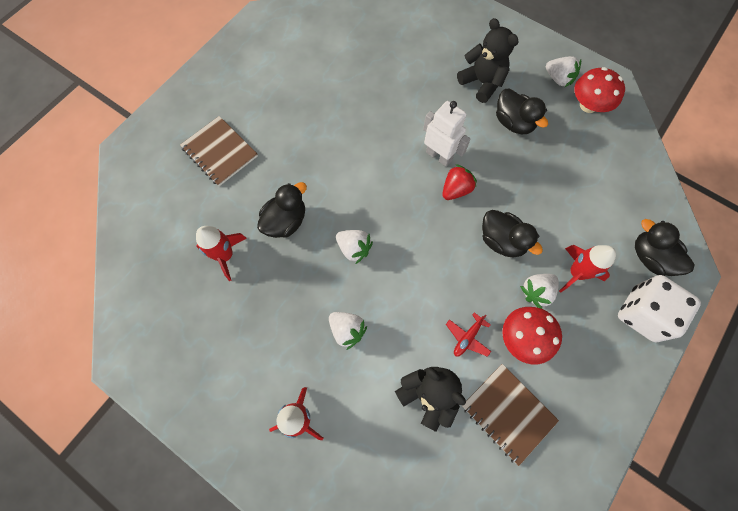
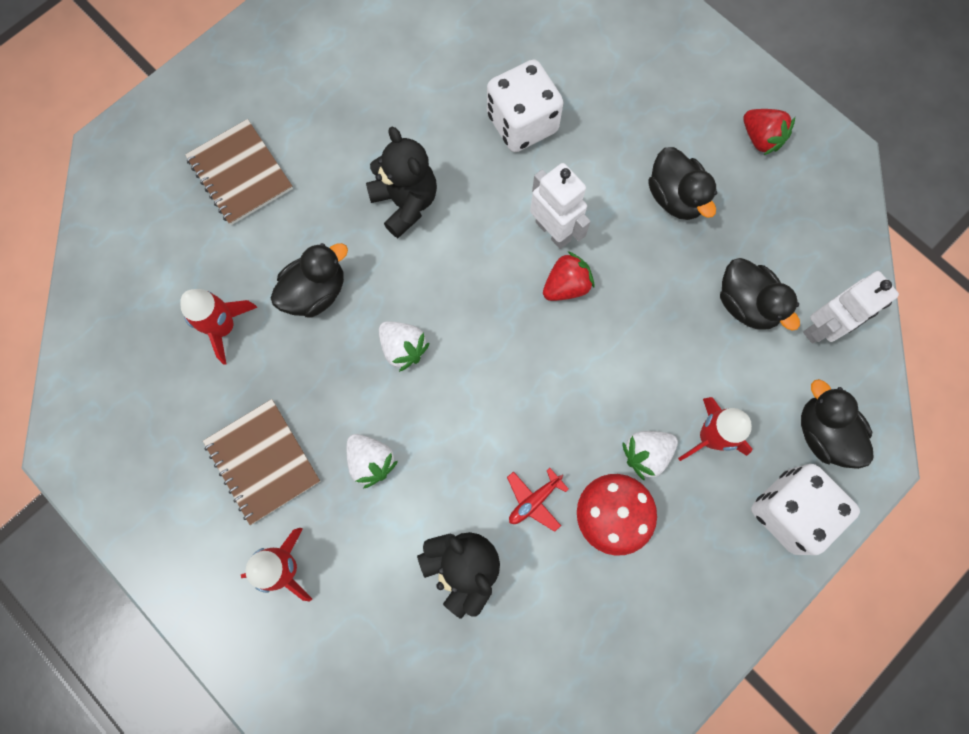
camera: 10 degrees right, 5 degrees up
(403, 92) = (522, 123): none -> white dice
(482, 83) = (643, 127): black teddy bear -> black teddy bear (405, 203)
(502, 241) = (615, 372): black duck -> black duck (746, 304)
(508, 413) = (565, 612): brown notebook -> brown notebook (263, 462)
(558, 79) = (760, 139): white strawberry -> red strawberry
(588, 105) = (795, 188): red mushroom -> none
(630, 189) = (822, 327): none -> white robot

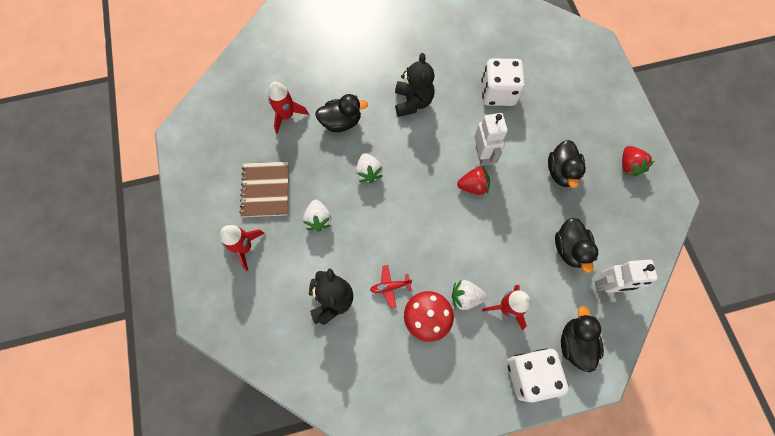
camera: 30 degrees right, 5 degrees down
(240, 174) = (339, 48): brown notebook -> none

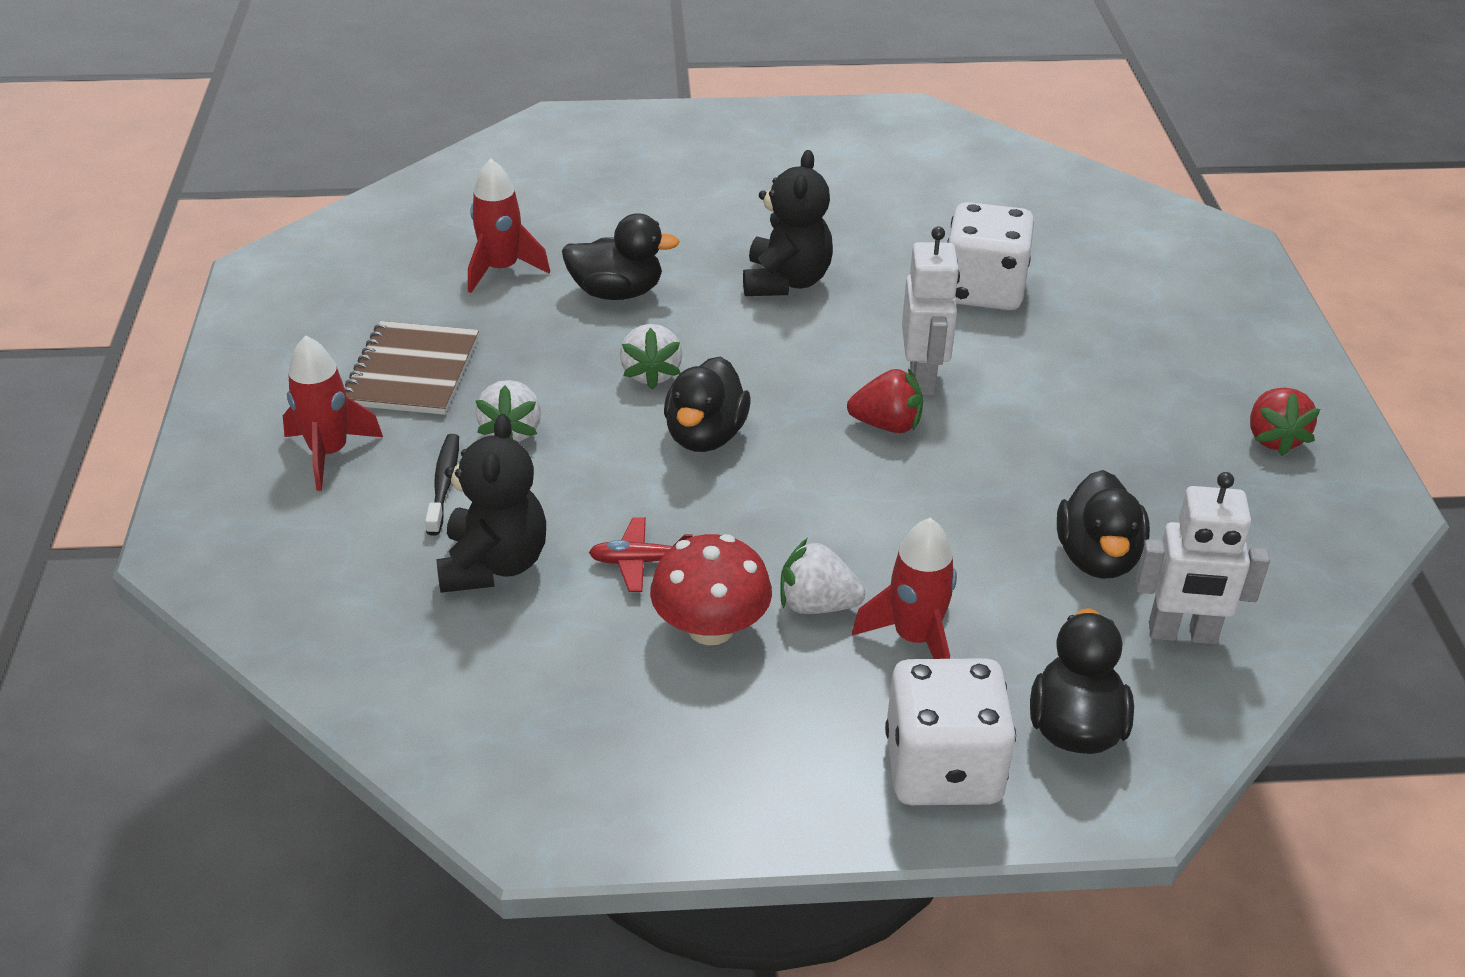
camera: 10 degrees right, 30 degrees down
(298, 256) = (444, 483): none -> black toothbrush
(561, 172) = (1104, 428): black duck -> black duck (705, 436)

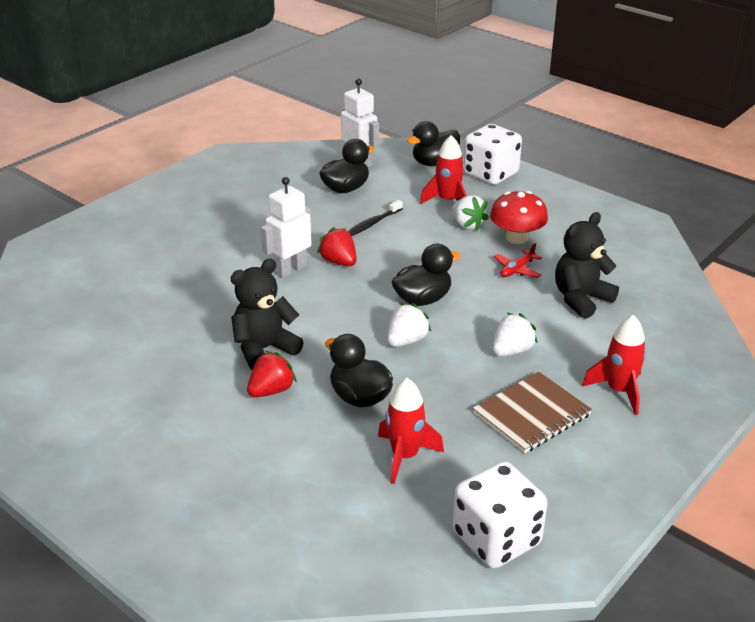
camera: 135 degrees left, 5 degrees down
(444, 483) = (571, 344): black toothbrush -> black toothbrush (373, 223)
(639, 562) = (517, 270): red plane -> red plane turned 90 degrees clockwise
(983, 290) = (186, 289): white dice -> white dice (496, 539)
(1274, 438) = (210, 183): red strawberry -> red strawberry (271, 390)

